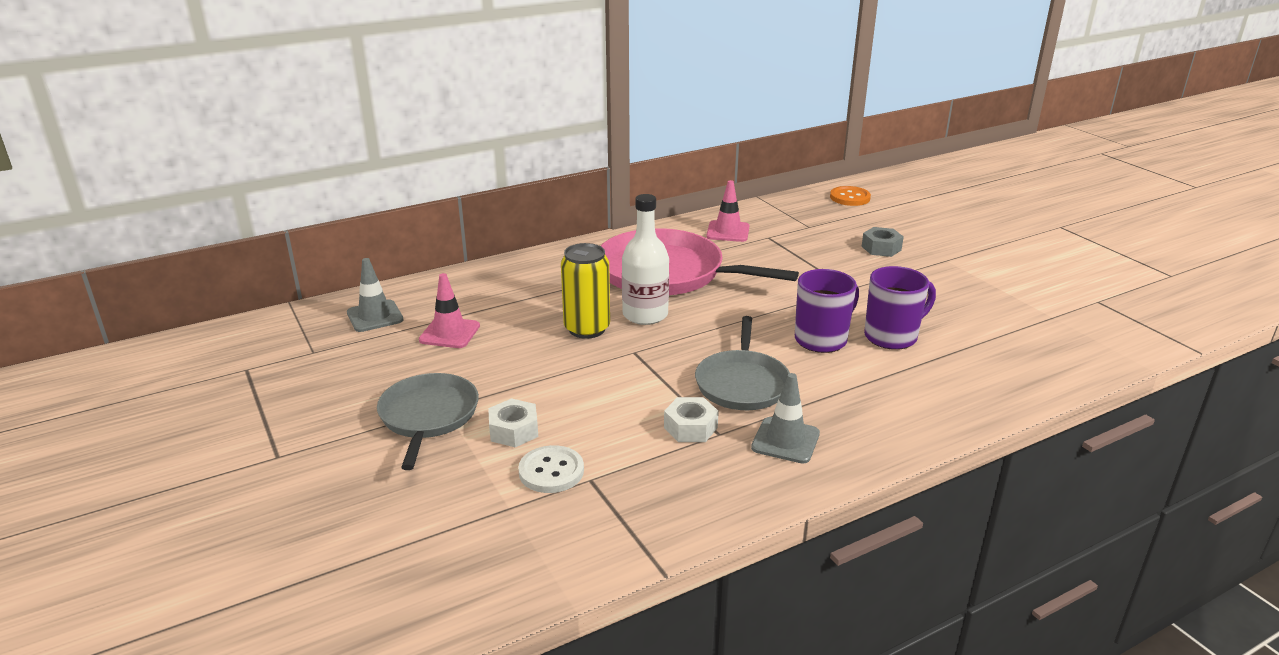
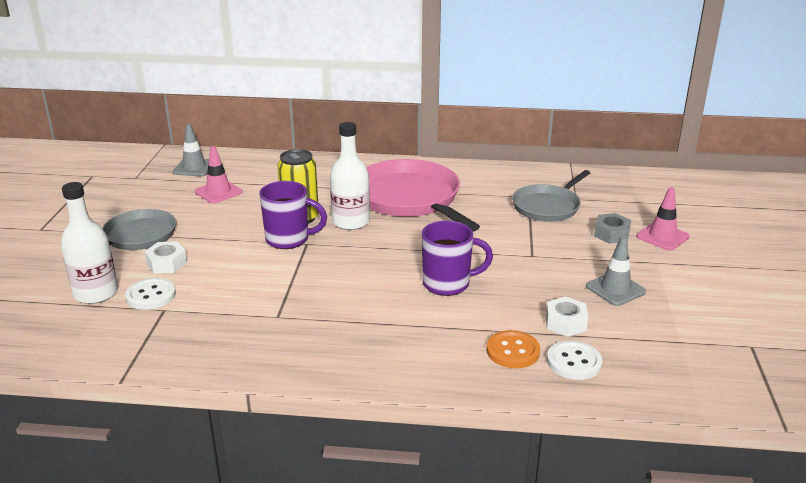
camera: 35 degrees right, 0 degrees up
(480, 497) = (96, 293): none -> white bottle
(690, 427) = (266, 305): white nut -> white nut (565, 323)
(728, 232) = (502, 183): pink traffic cone -> pink traffic cone (662, 236)
(742, 383) = (343, 291): grey pan -> grey pan (548, 206)
(785, 440) = (311, 339): grey traffic cone -> grey traffic cone (615, 289)
(850, 198) = (651, 186): orange button -> orange button (513, 351)
(892, 337) = (506, 302): purple mug -> purple mug (289, 239)
(1012, 364) = (574, 362): none -> white button

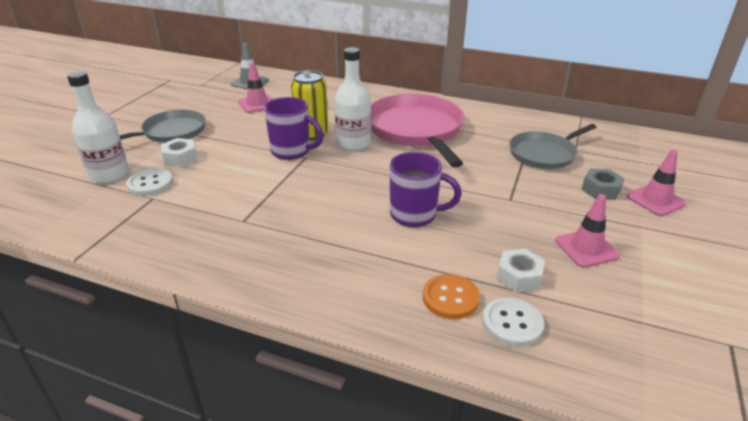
camera: 15 degrees right, 5 degrees up
(615, 289) = (586, 248): grey traffic cone -> pink traffic cone

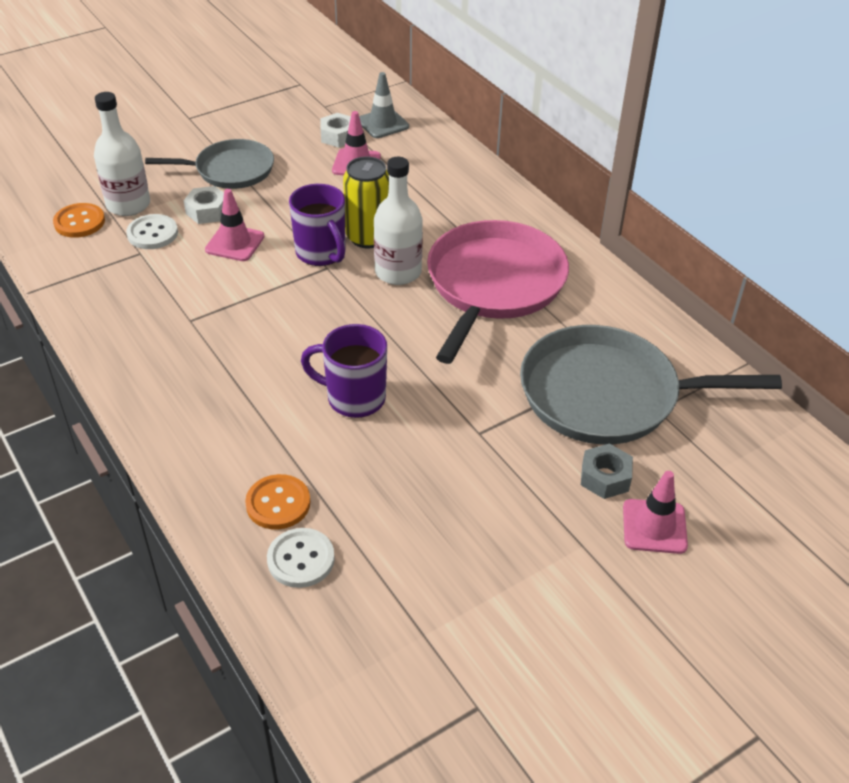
camera: 35 degrees right, 10 degrees up
(76, 198) = (79, 222): none -> orange button
(415, 215) = (354, 398): purple mug -> purple mug turned 150 degrees clockwise
(519, 276) = (368, 521): white nut -> white nut (338, 136)
(544, 154) = (607, 395): grey pan -> grey pan, size x1.62
(586, 248) = (480, 533): pink traffic cone -> pink traffic cone (235, 243)

